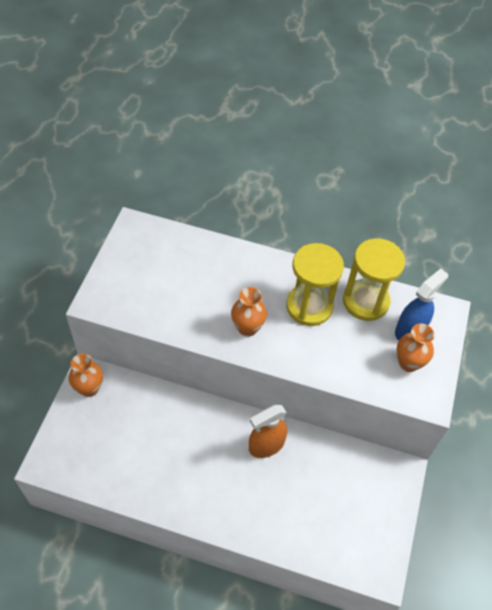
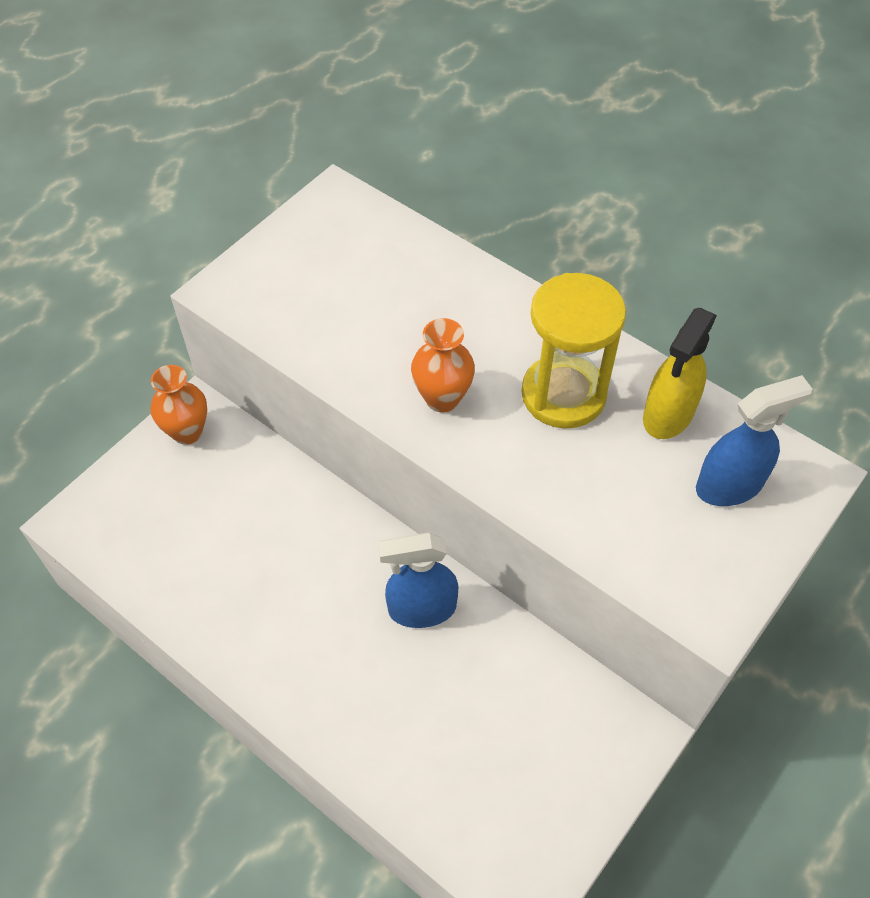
camera: 25 degrees right, 0 degrees up
(266, 445) = (421, 609): orange spray bottle -> blue spray bottle
(365, 301) = (668, 415): yellow hourglass -> yellow spray bottle
(408, 363) = (700, 540): orange vase -> none

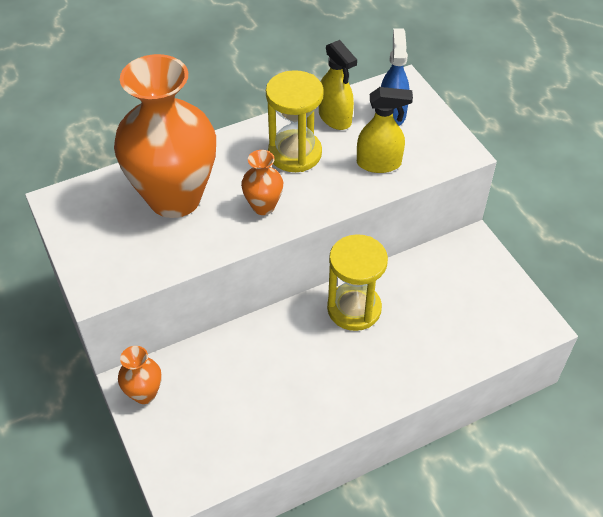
camera: 65 degrees left, 5 degrees down
(403, 300) = (175, 198): none -> orange vase
(421, 609) = (354, 308): blue spray bottle -> yellow hourglass
(611, 506) = (379, 163): none -> yellow spray bottle

